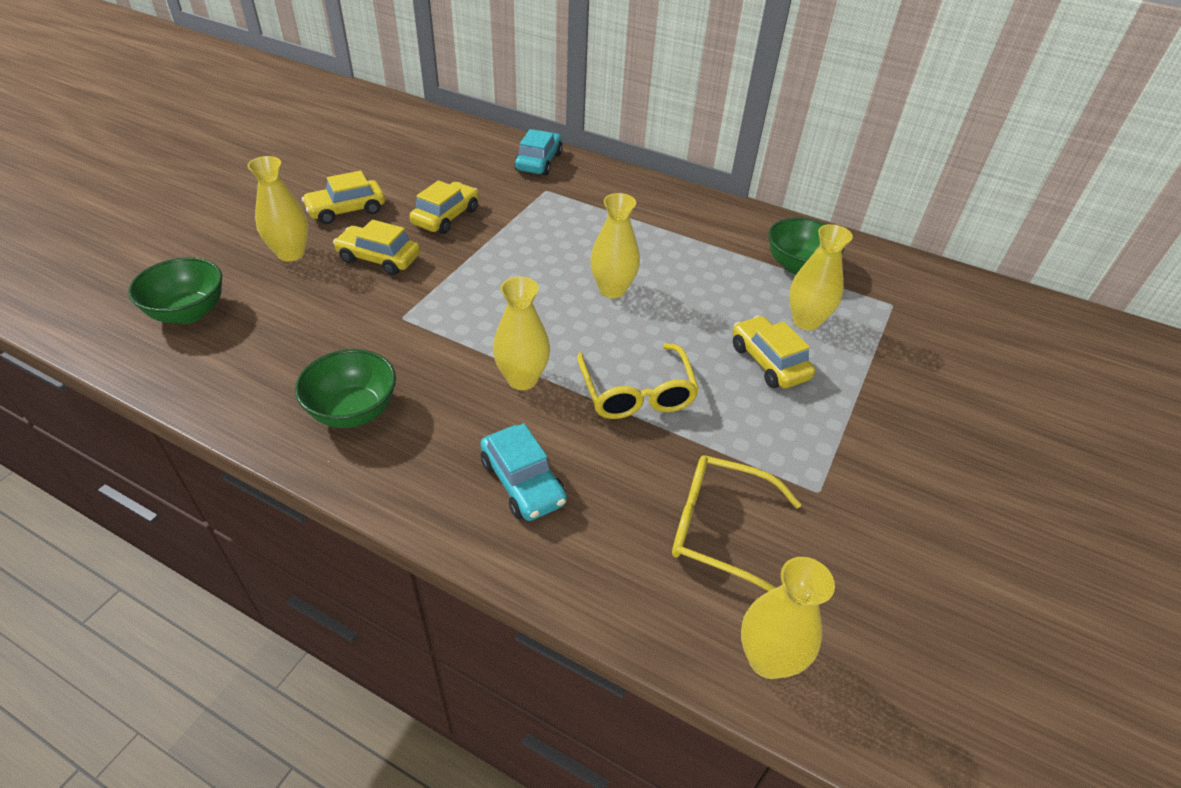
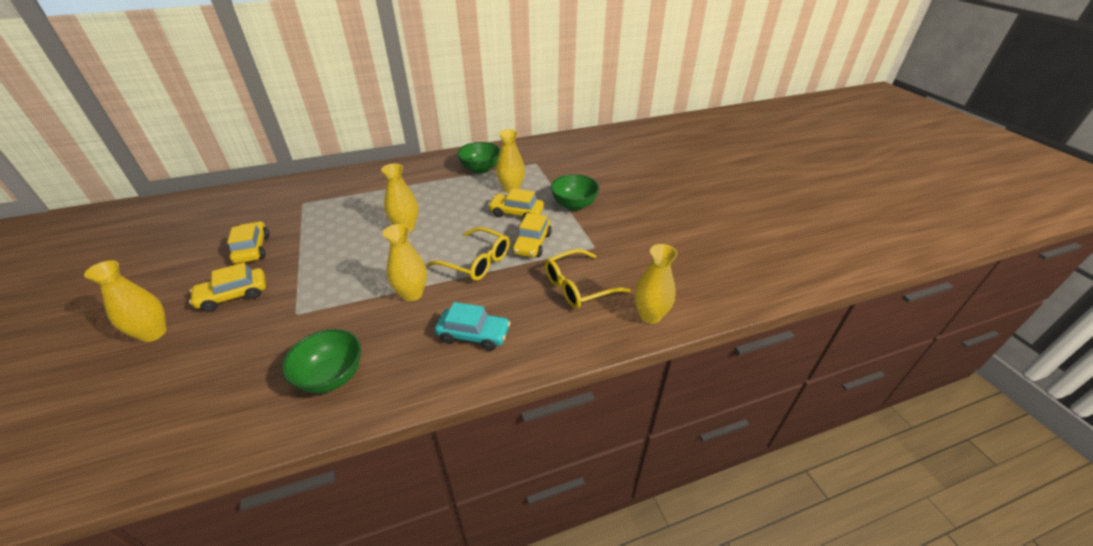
camera: 45 degrees left, 5 degrees down
(189, 312) = (109, 419): green bowl -> green bowl (574, 205)
(346, 210) = (165, 285): yellow car -> yellow car (532, 244)
(539, 162) = (278, 191): turquoise car -> none

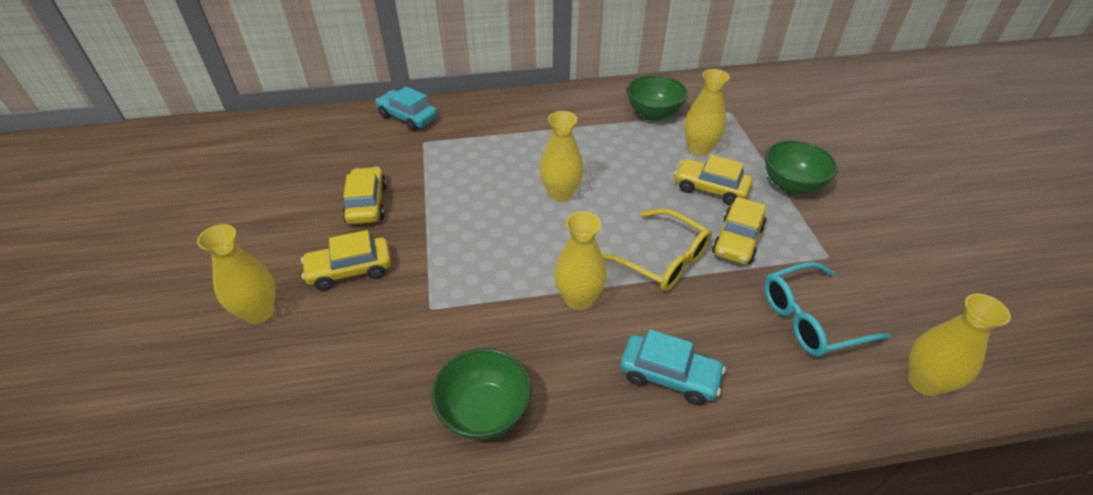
camera: 10 degrees right, 5 degrees up
(292, 187) = (408, 117): none -> turquoise car
(578, 286) = (811, 319): yellow glasses -> turquoise glasses

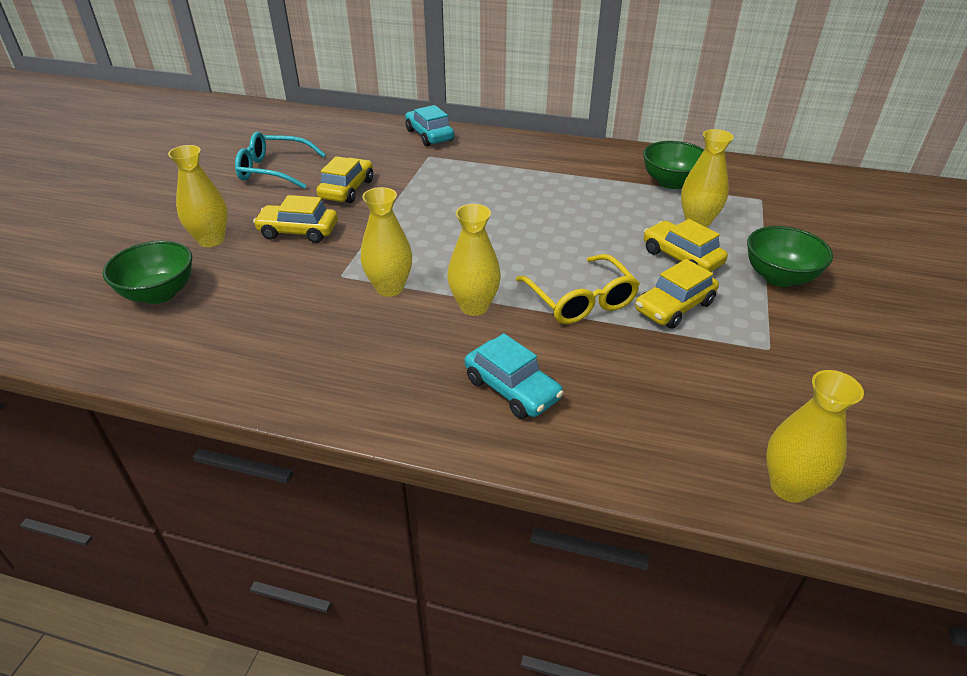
camera: 25 degrees right, 5 degrees down
(484, 411) = (328, 359): green bowl -> green bowl (159, 293)
(560, 194) = (522, 224): yellow vase -> yellow vase (389, 288)
(811, 319) = (701, 393): turquoise glasses -> turquoise glasses (274, 170)

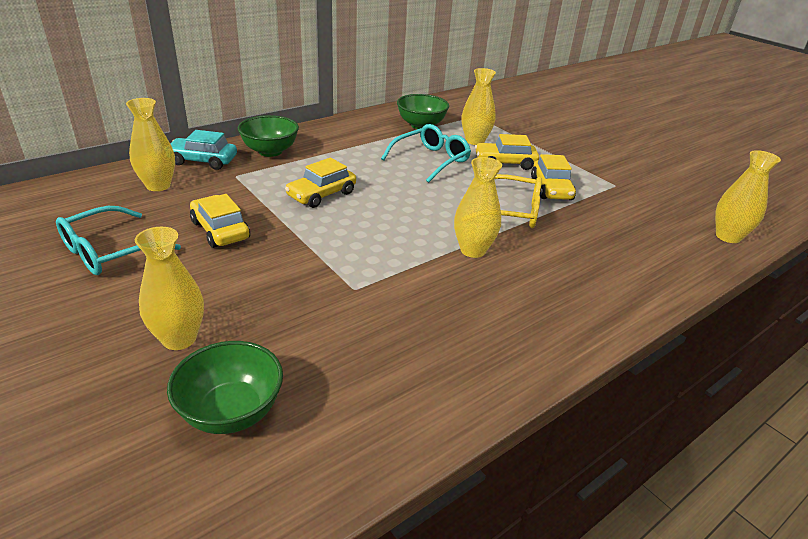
camera: 55 degrees left, 5 degrees down
(298, 231) = (250, 282): yellow car -> yellow car (321, 194)
(389, 288) = (404, 274): yellow vase -> yellow vase (158, 185)
(512, 389) = (580, 278): turquoise car -> none
(607, 217) = (431, 160): none -> turquoise glasses
(779, 277) = (556, 150): green bowl -> green bowl (270, 151)

